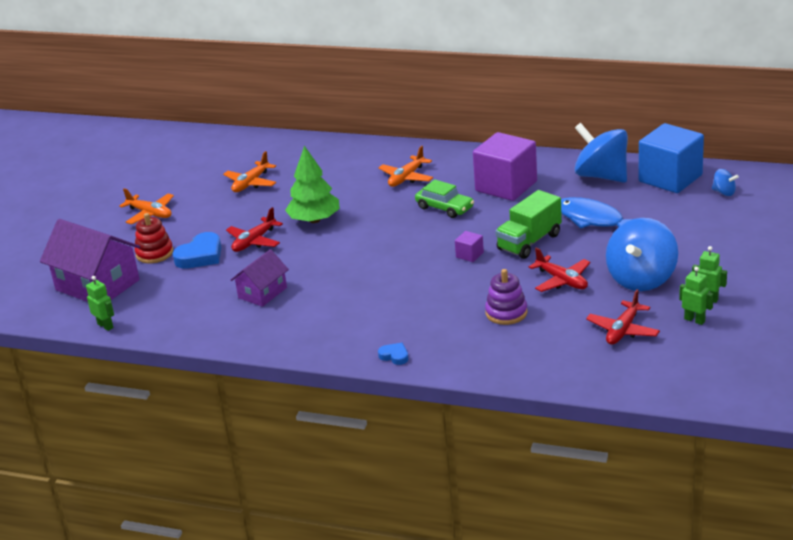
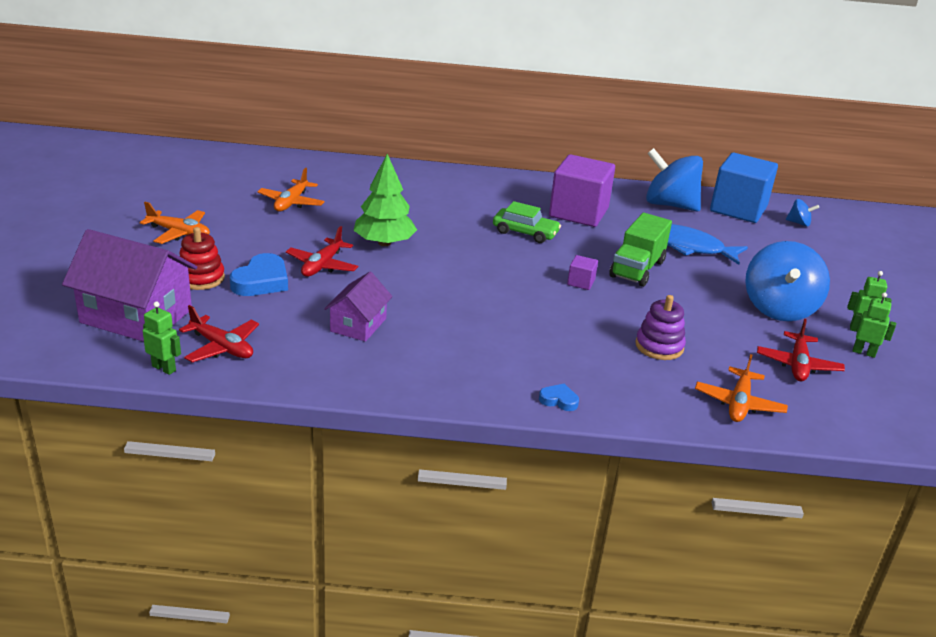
camera: 20 degrees left, 0 degrees up
(406, 178) = (467, 201): orange plane -> orange plane (739, 403)
(562, 281) = (697, 310): red plane -> red plane (222, 347)

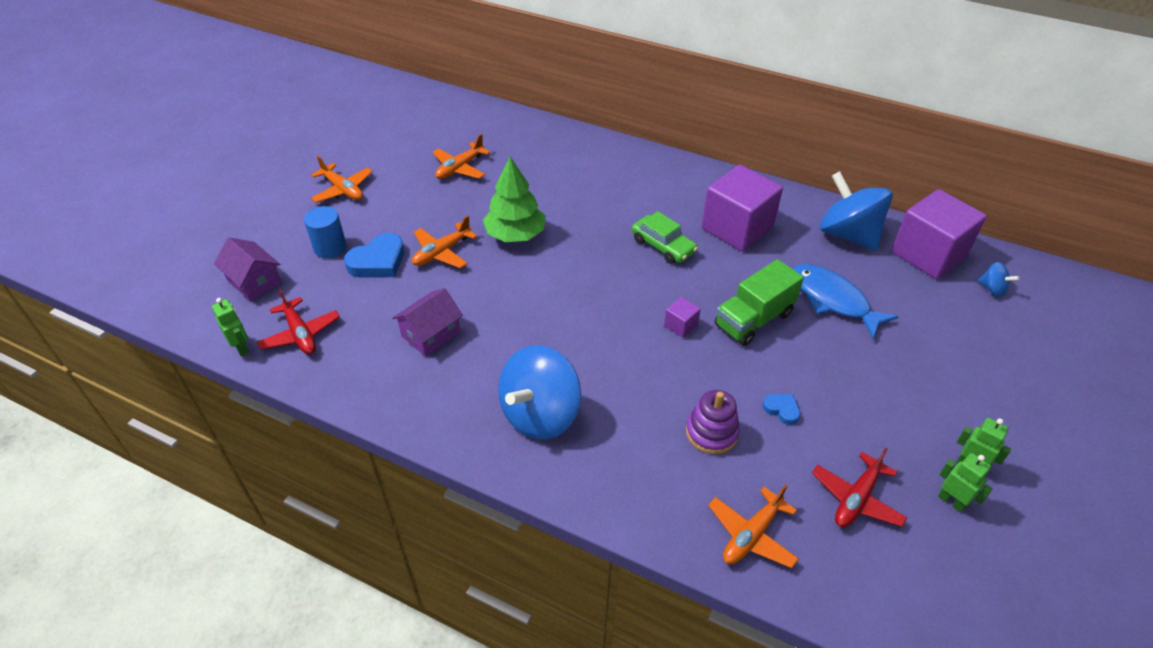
camera: 25 degrees right, 15 degrees up
(136, 316) = (254, 281): purple house -> purple house, size x0.57
(201, 278) = (330, 247): red stacking toy -> blue cylinder
(322, 265) = (442, 252): red plane -> orange plane
(559, 400) = (562, 478): blue heart -> blue heart (781, 410)
(738, 209) = (928, 254): blue cube -> purple cube
(779, 308) = (885, 411): blue spinning top -> blue spinning top (540, 414)

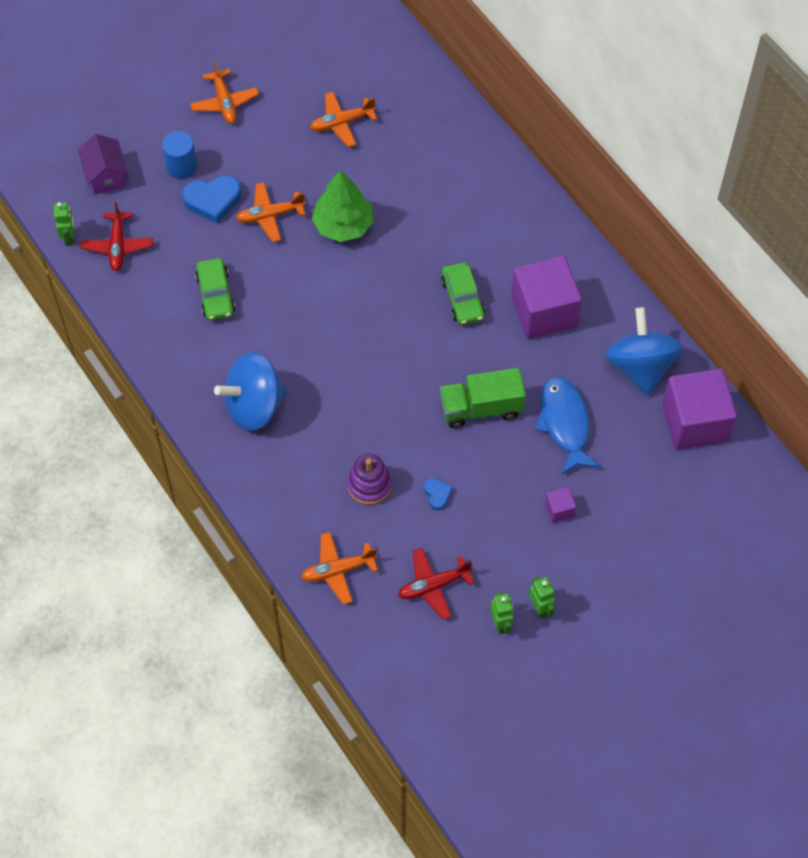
camera: 30 degrees right, 15 degrees up
(431, 334) = (215, 294): purple house -> green car
(680, 325) = (417, 384): purple cube -> purple cube (559, 509)
(992, 289) = (717, 483): blue spinning top -> none

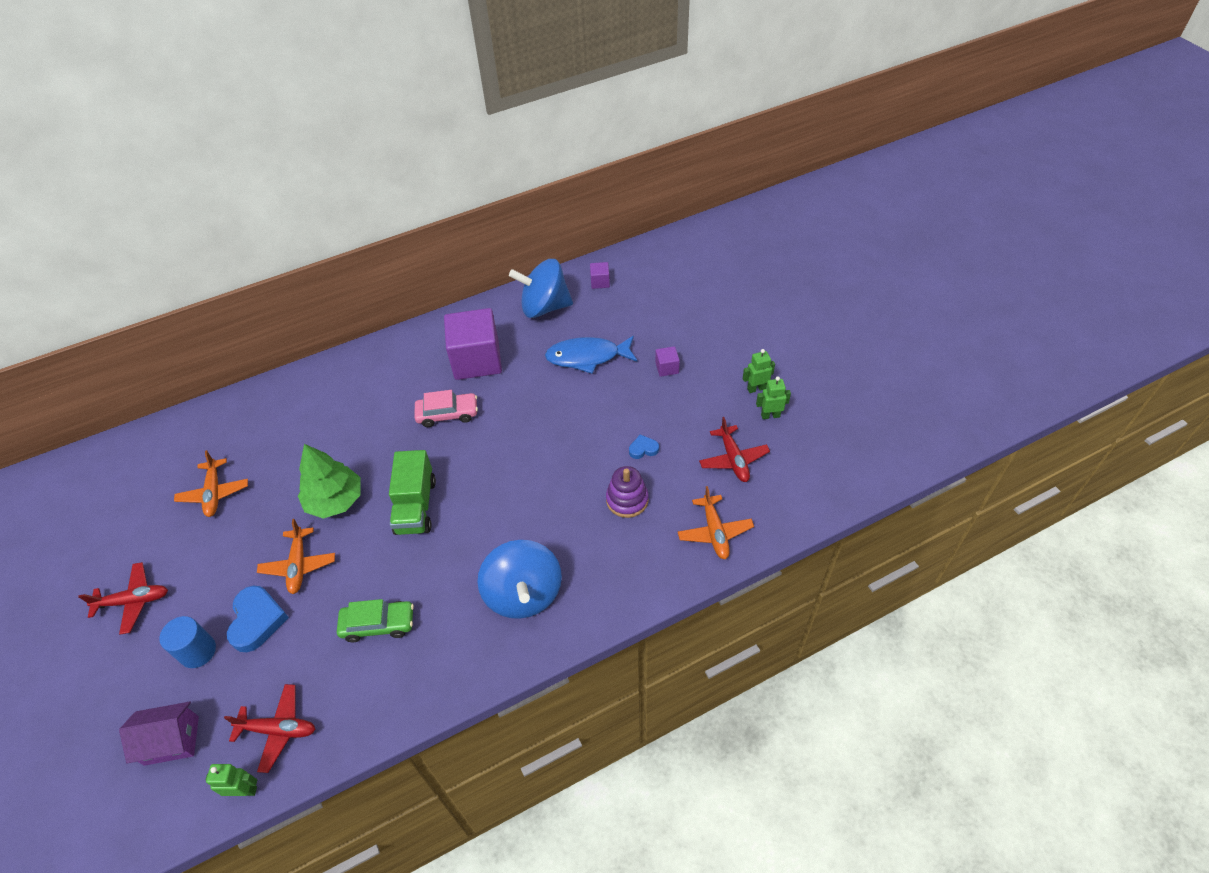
camera: 80 degrees left, 10 degrees down
(224, 102) = (133, 601): orange plane -> red plane
(462, 299) = (447, 414): green car -> pink car
(481, 408) = (562, 410): green truck -> green truck (415, 506)
(695, 422) = (600, 282): purple cube -> purple cube, size x0.42

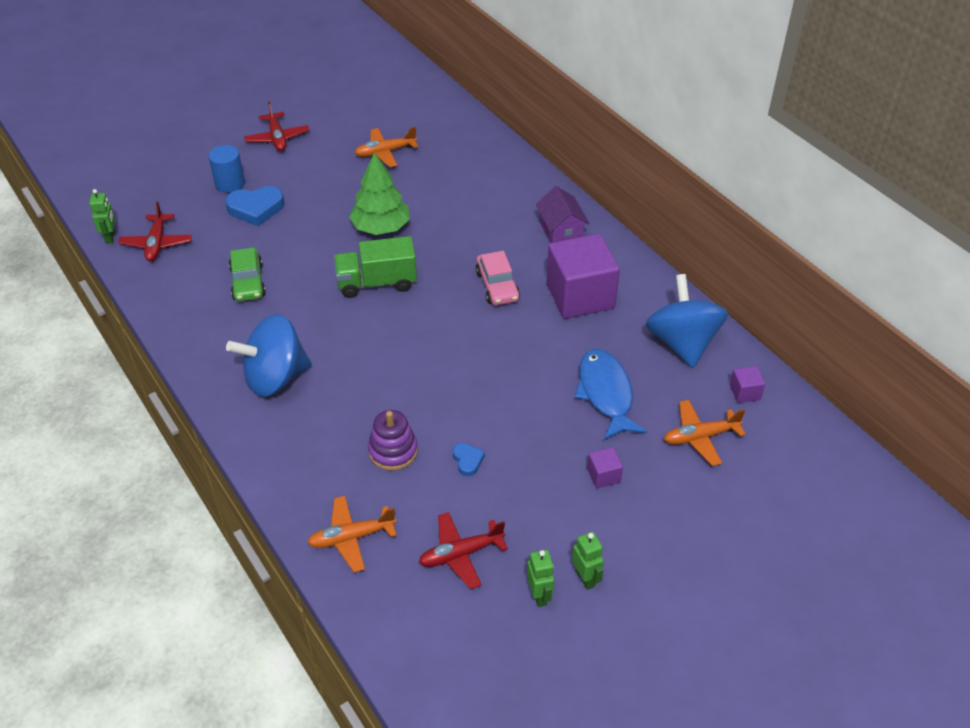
camera: 80 degrees right, 5 degrees down
(172, 740) = (156, 190): purple house -> purple house (561, 231)
(299, 565) = (310, 220): orange plane -> orange plane (700, 437)

